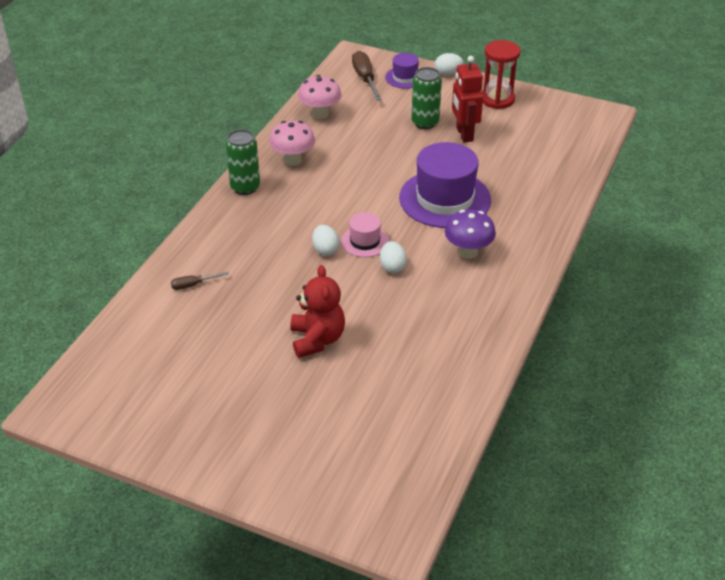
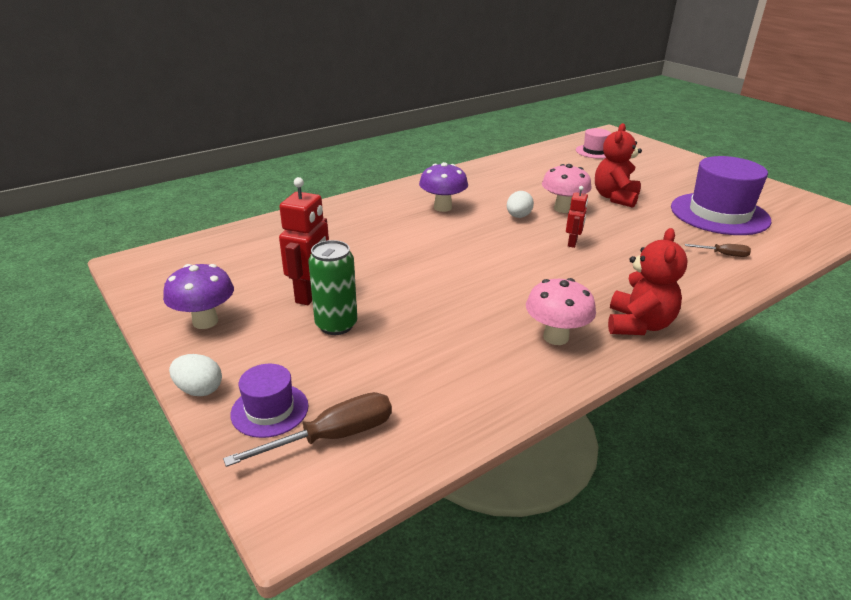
camera: 150 degrees left, 10 degrees down
(245, 187) = (638, 325): green can -> red teddy bear
(320, 114) = (468, 394): pink mushroom -> pink mushroom (563, 209)
(325, 250) = (572, 243): white egg -> red robot
(365, 78) = (333, 436): brown screwdriver -> brown screwdriver turned 135 degrees counterclockwise
(365, 241) = (528, 238): pink hat -> pink hat (594, 151)
(445, 199) = (415, 245): purple hat -> purple hat (719, 214)
(497, 99) = (205, 321): red hourglass -> purple mushroom

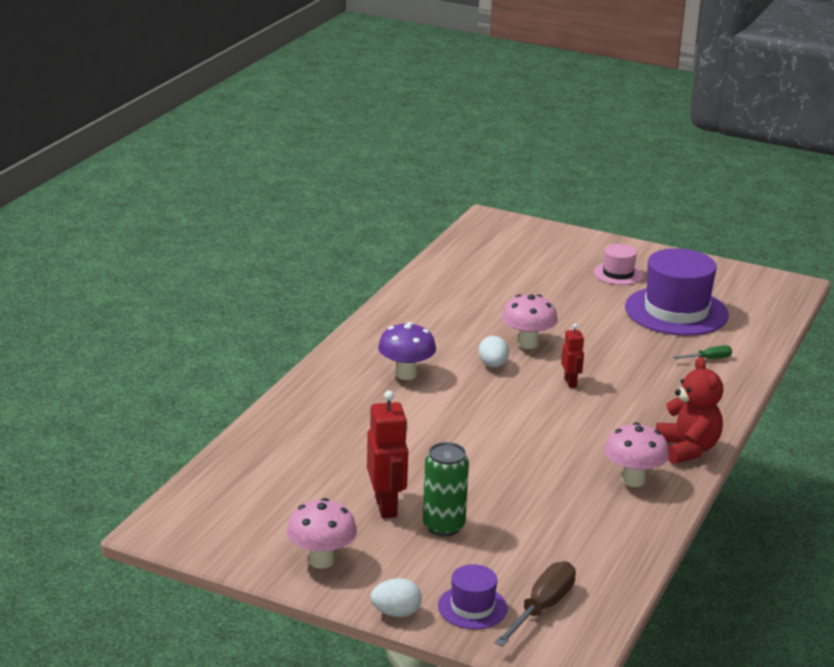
camera: 30 degrees left, 5 degrees down
(205, 321) = (321, 560): purple mushroom -> pink mushroom
(594, 151) = (495, 254): pink hat -> pink hat (618, 274)
(615, 198) = (566, 316): red teddy bear -> none
(723, 255) = (708, 359): brown screwdriver -> green screwdriver

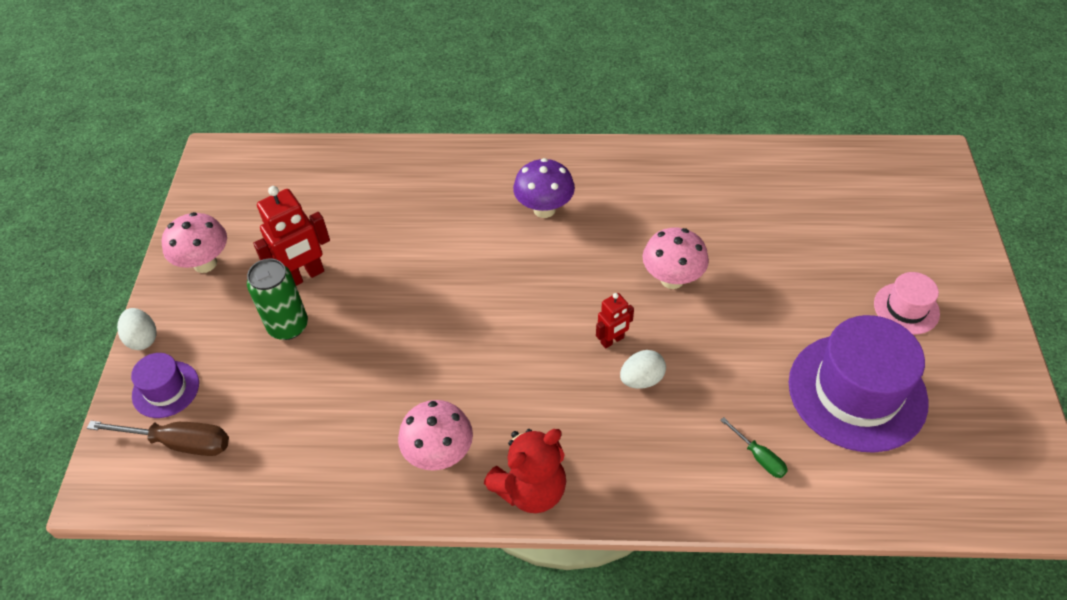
camera: 70 degrees right, 25 degrees up
(493, 365) = (606, 266): white egg -> white egg (641, 379)

